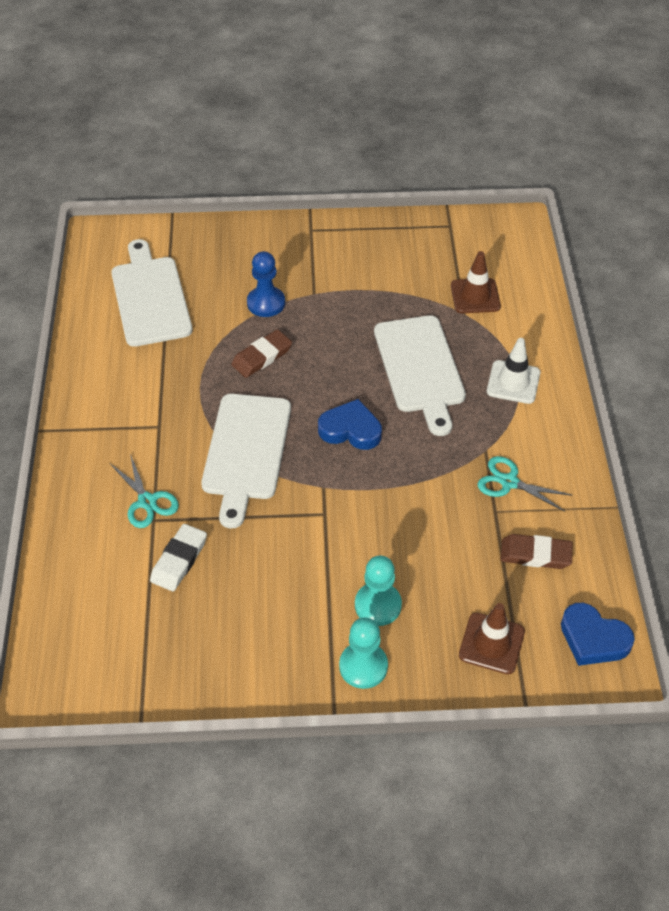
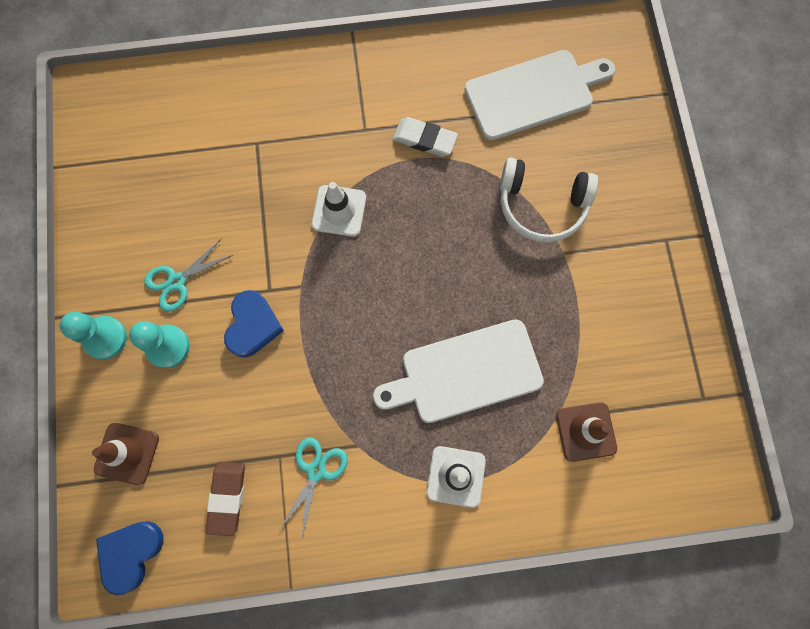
camera: 85 degrees right, 25 degrees up
(147, 502) = (275, 134): turquoise scissors -> turquoise scissors (177, 281)
(179, 560) = (213, 171): white eraser -> white eraser (424, 139)
(246, 451) = (339, 211): white cutting board -> white traffic cone
(262, 357) = (464, 211): brown eraser -> none
(266, 303) = (541, 205): blue pawn -> white headphones
(350, 430) = (374, 306): blue heart -> blue heart (253, 325)

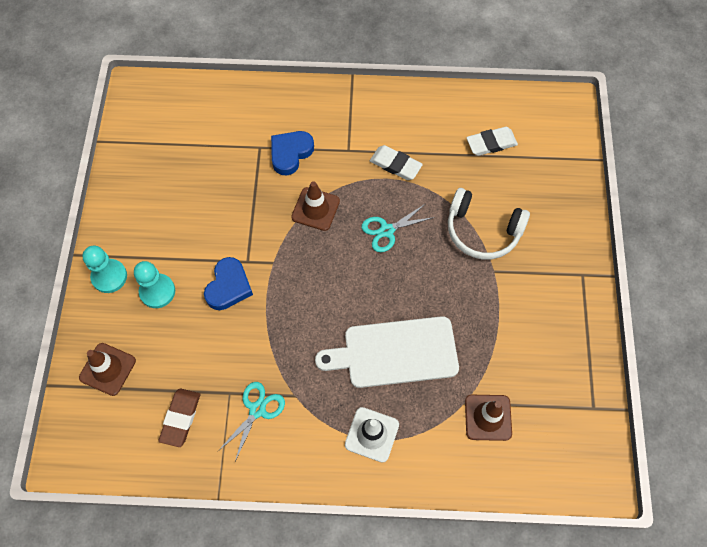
camera: 10 degrees right, 10 degrees down
(131, 553) = (94, 449): blue heart -> blue heart (290, 153)
(177, 281) = (175, 242): turquoise scissors -> turquoise scissors (386, 230)
(339, 211) = (315, 209): white traffic cone -> brown traffic cone
(534, 94) = (491, 143): white cutting board -> white eraser

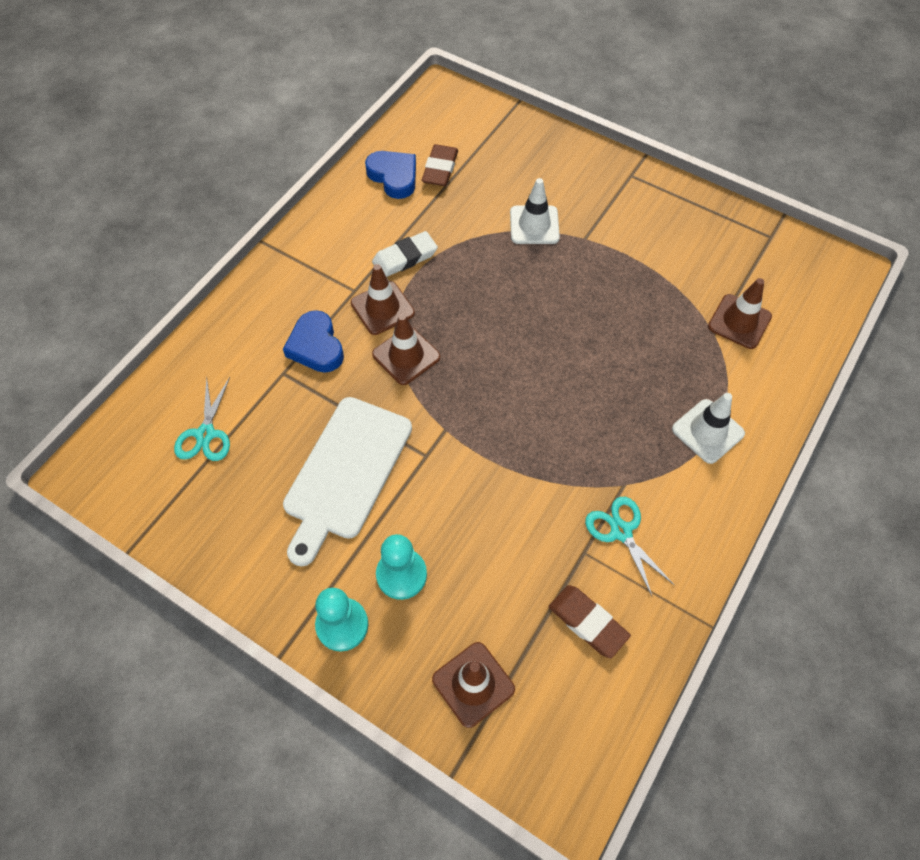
camera: 60 degrees left, 5 degrees down
(228, 286) = (446, 490): blue heart -> blue heart (394, 177)
(344, 174) = (382, 308): none -> brown traffic cone
(386, 230) = (478, 304): turquoise scissors -> turquoise scissors (205, 434)
(395, 352) = (626, 365): white cutting board -> white cutting board (345, 472)
(482, 231) = (534, 225): white headphones -> white traffic cone
(491, 143) = (440, 169): white eraser -> brown eraser

